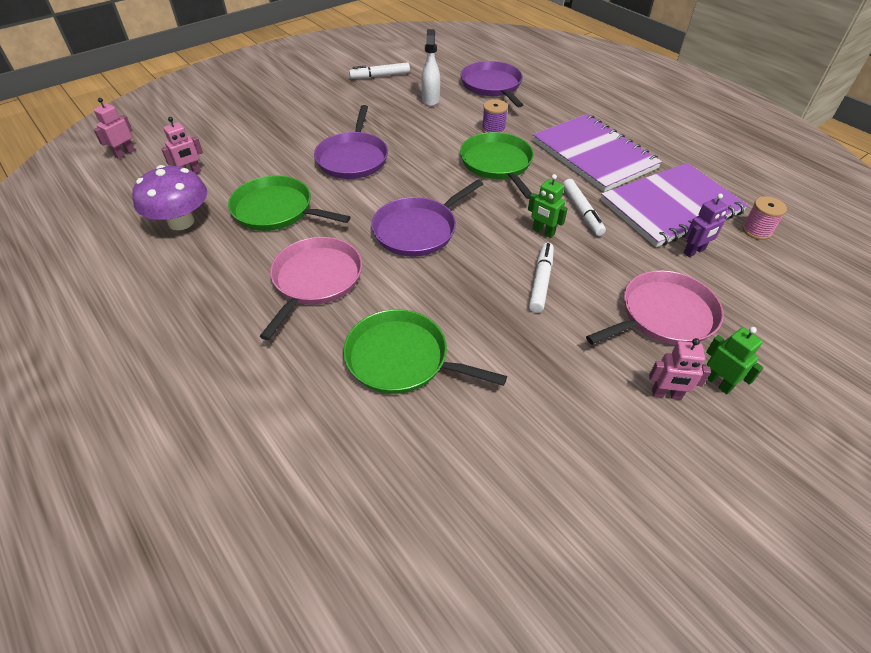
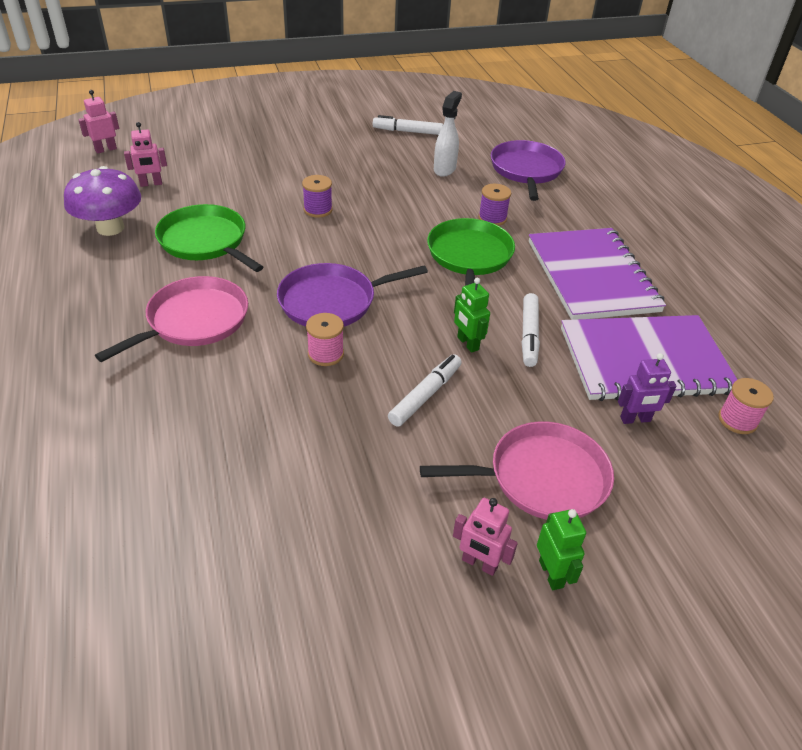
camera: 20 degrees right, 5 degrees down
(353, 158) = (318, 210): purple pan -> purple spool
(402, 359) = (222, 425): green pan -> none
(443, 273) = (325, 354): none -> pink spool

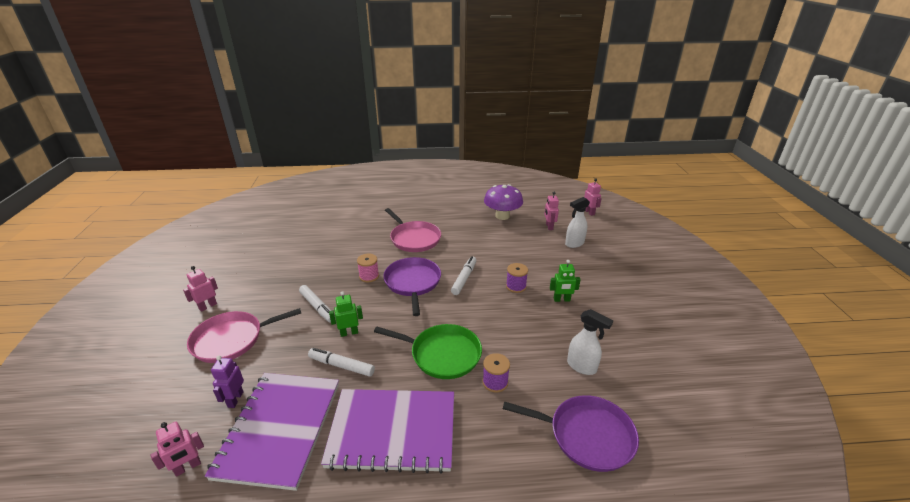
camera: 105 degrees right, 10 degrees down
(202, 165) = (574, 244): none -> white spray bottle
(205, 241) = (484, 243): green pan -> none
(407, 131) = (655, 353): white marker -> white marker (464, 278)
(541, 477) = (232, 339): pink pan -> pink pan turned 60 degrees clockwise
(551, 574) = (181, 328): green robot -> green robot (561, 300)
(737, 420) = (188, 467): pink spool -> pink robot

